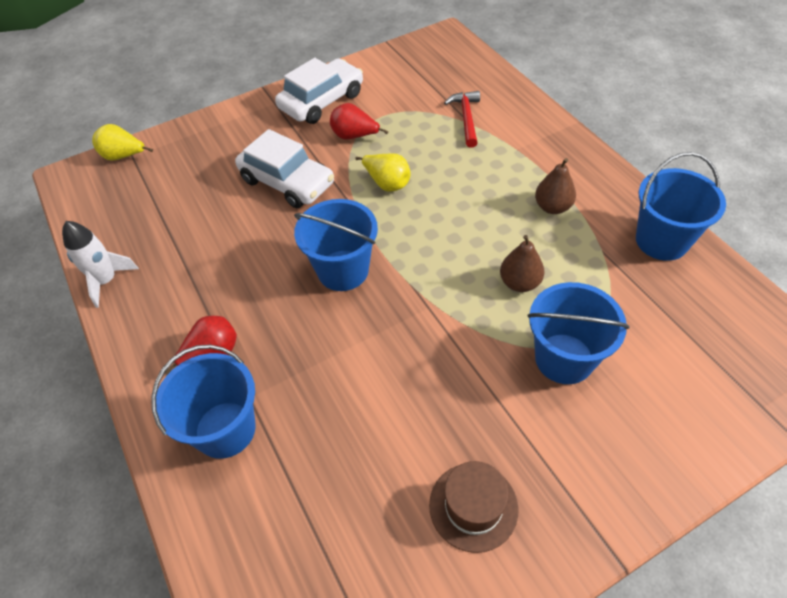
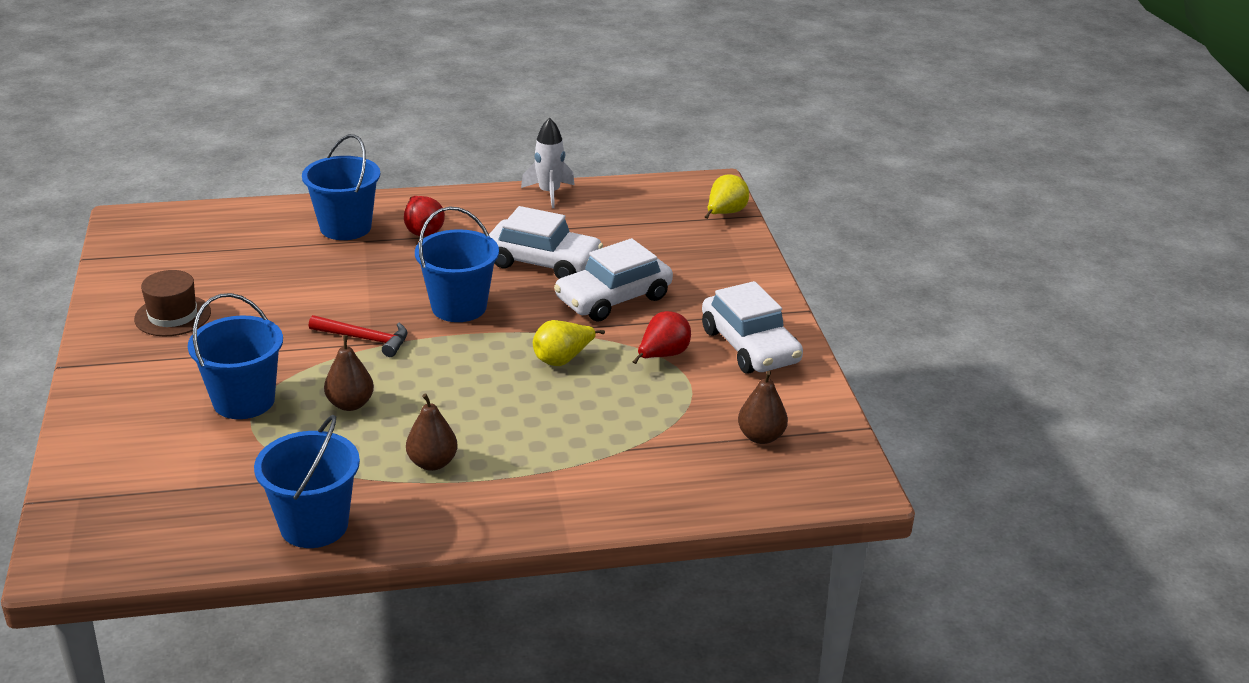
camera: 105 degrees right, 20 degrees down
(244, 241) = (543, 262): none -> white car
(422, 76) = (761, 437): none -> brown pear
(466, 118) = (641, 448): red hammer -> red hammer (365, 339)

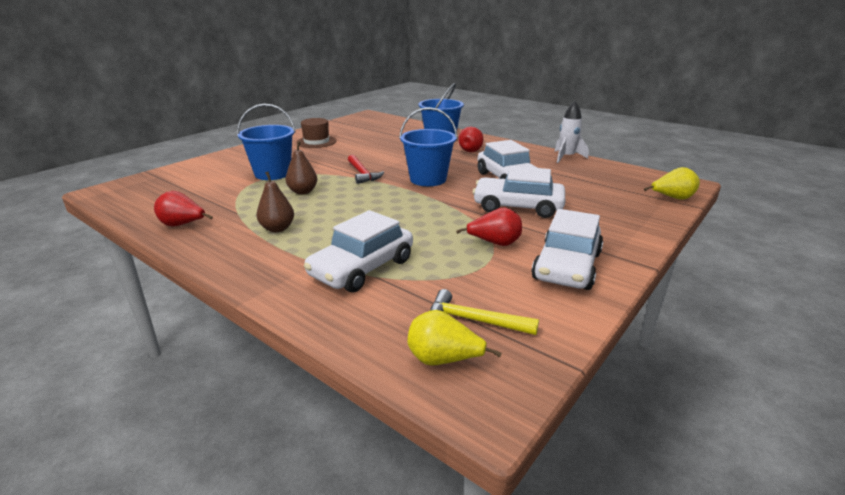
camera: 50 degrees right, 5 degrees down
(314, 525) = (183, 225): blue bucket -> red pear
(563, 359) = (433, 219): yellow pear -> yellow pear (443, 360)
(601, 449) = (362, 268): none -> white car
(761, 437) = (474, 320): brown pear -> yellow hammer

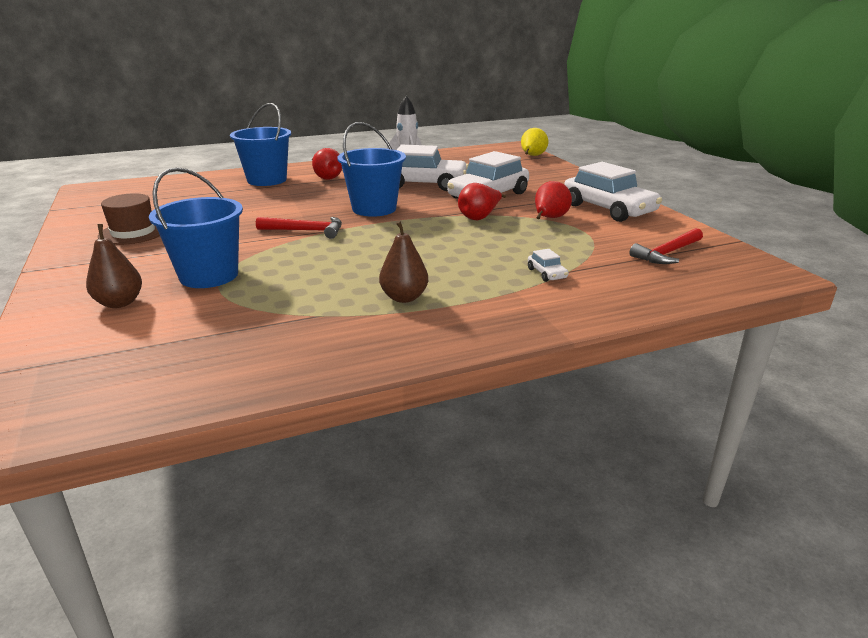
camera: 60 degrees left, 0 degrees up
(183, 225) = (308, 356): red pear -> red pear (479, 217)
(303, 192) = (309, 268): brown pear -> brown pear (120, 303)
(362, 268) = (546, 273): white car -> white car, size x0.40
(443, 360) = (715, 274): yellow pear -> none
(474, 320) = (667, 253): yellow hammer -> red hammer

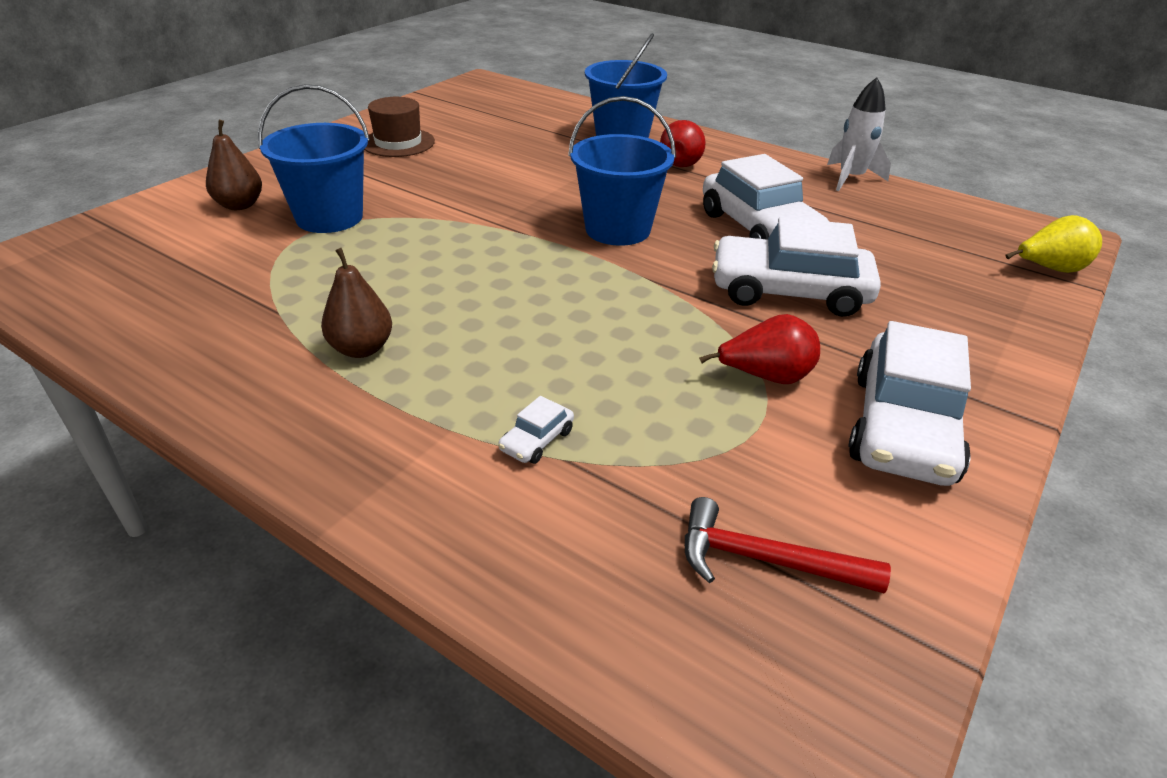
camera: 55 degrees right, 10 degrees up
(306, 231) = (496, 217): red hammer -> none
(479, 217) = (689, 313): red pear -> none

